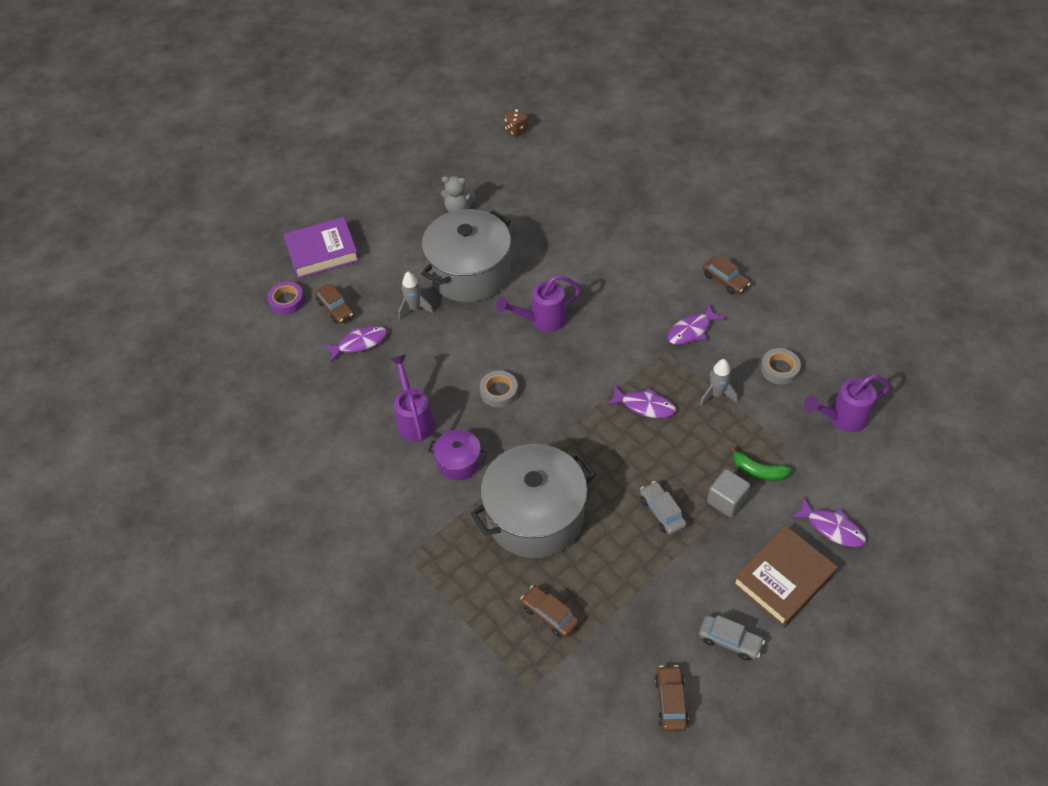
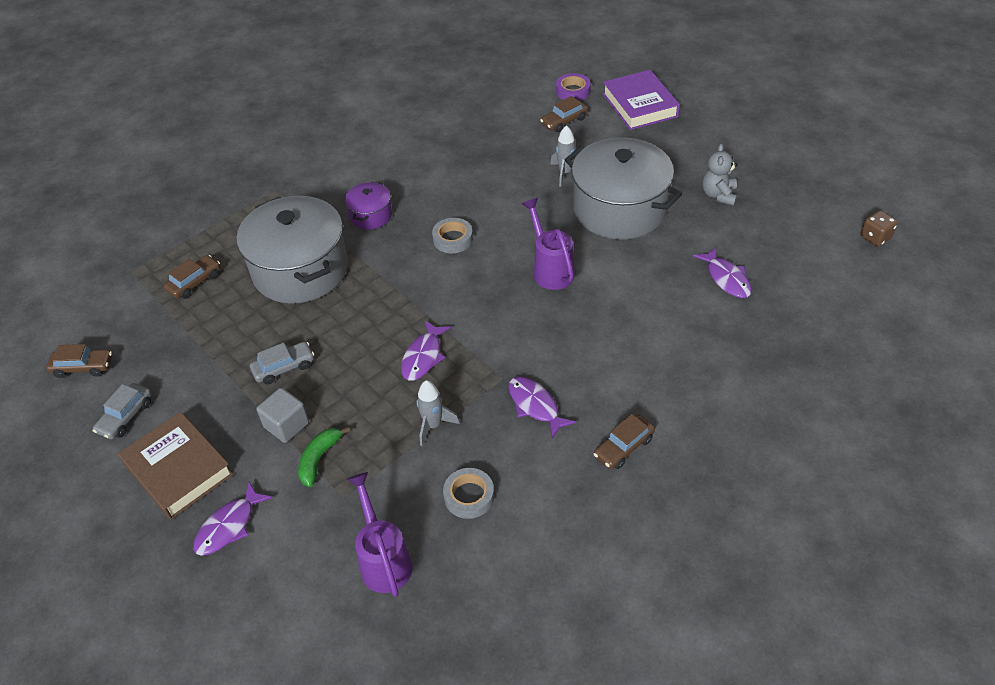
camera: 90 degrees right, 5 degrees down
(360, 343) = (519, 141): purple fish -> purple fish (726, 278)
(414, 419) = (424, 183): purple watering can -> none

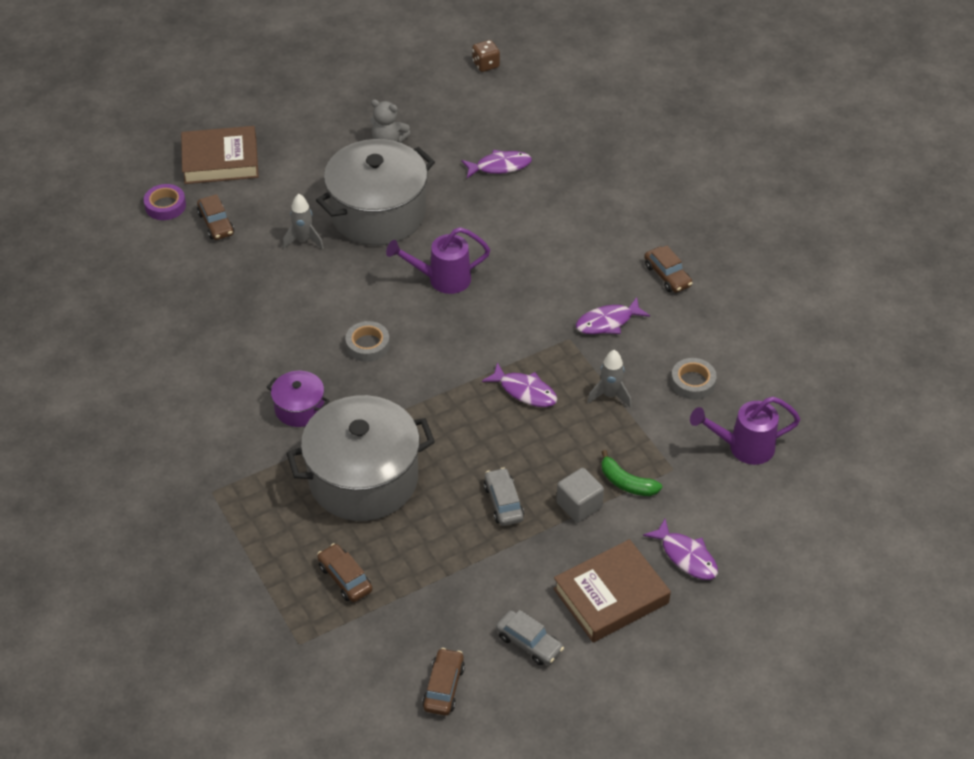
camera: 80 degrees left, 0 degrees up
(640, 105) = (220, 160): purple book -> brown book

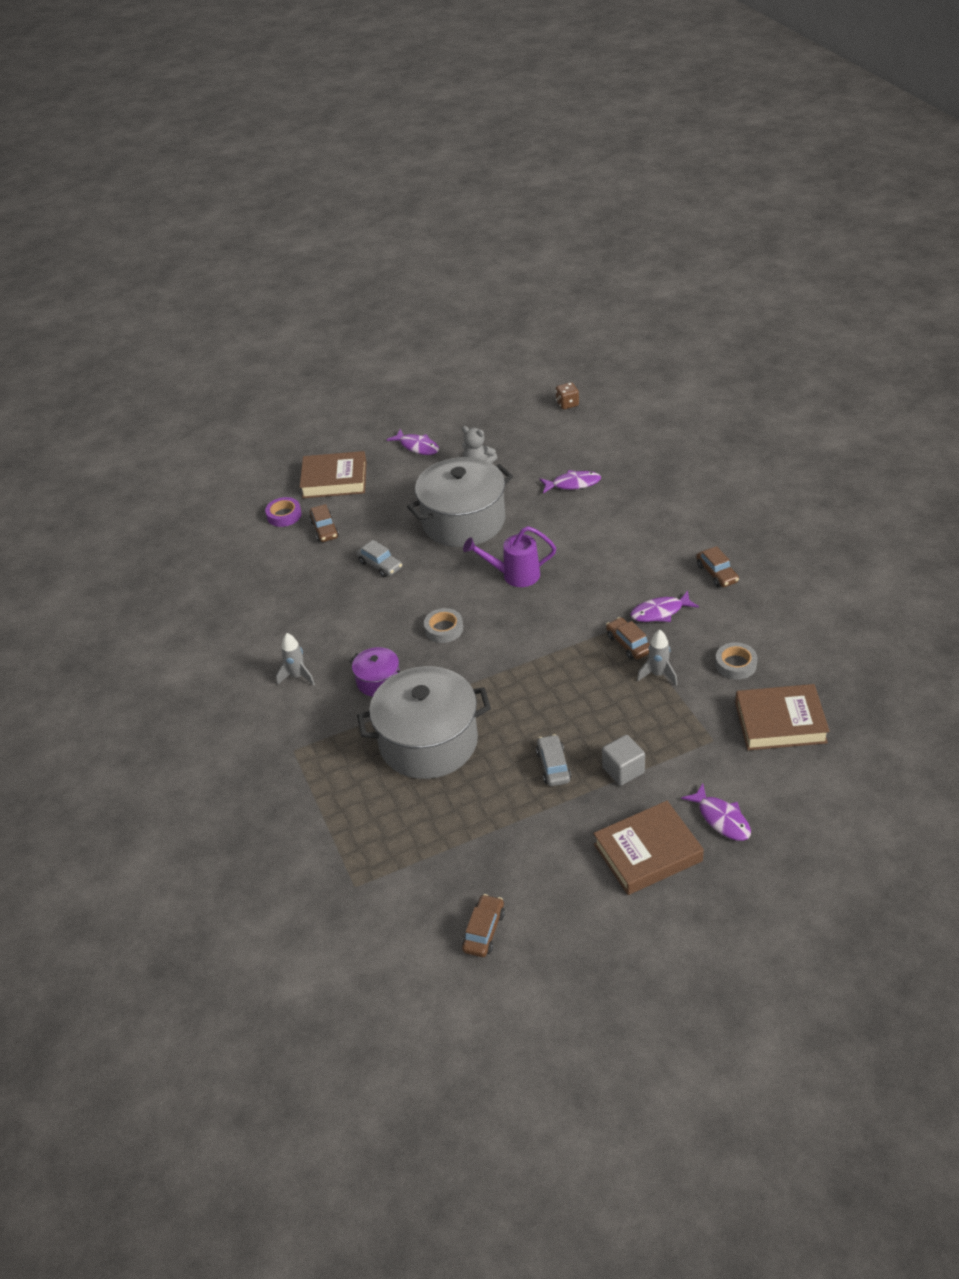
camera: 10 degrees right, 5 degrees down
(304, 240) = (397, 543): grey rocket -> grey rocket (297, 676)
(345, 578) = (403, 829): brown car -> brown car (628, 644)
(525, 391) = (580, 670): purple fish -> purple fish (417, 447)
(529, 643) = (567, 893): grey car -> grey car (380, 565)
(626, 483) = (669, 751): green banana -> none
(743, 447) = (780, 722): purple watering can -> brown book

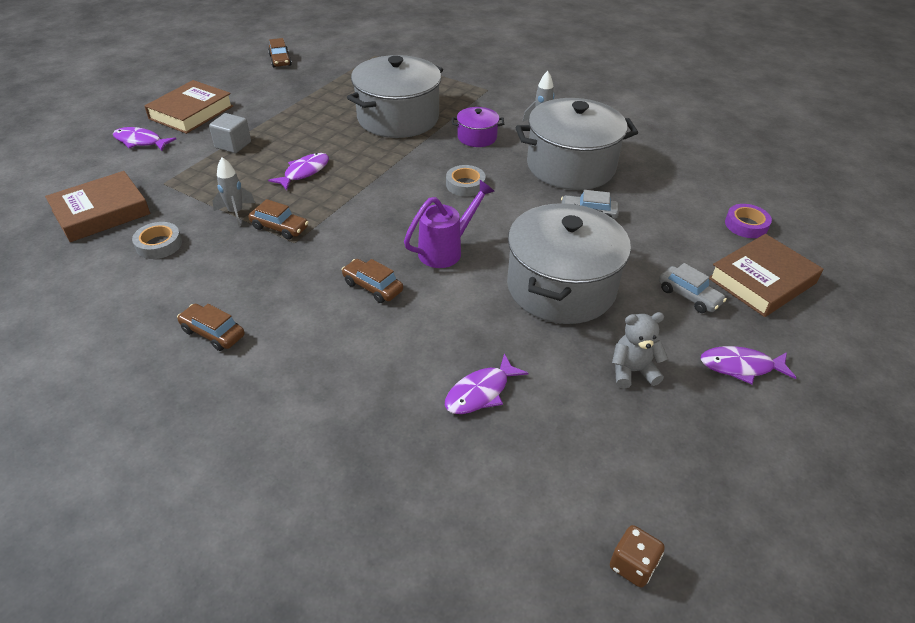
camera: 140 degrees right, 0 degrees up
(324, 529) = (687, 226): brown car -> brown car (372, 287)
(337, 613) = (570, 166): none -> grey pot
(553, 766) = (291, 132): grey car -> grey car (689, 296)
(660, 612) = (262, 267): purple fish -> purple fish (304, 172)

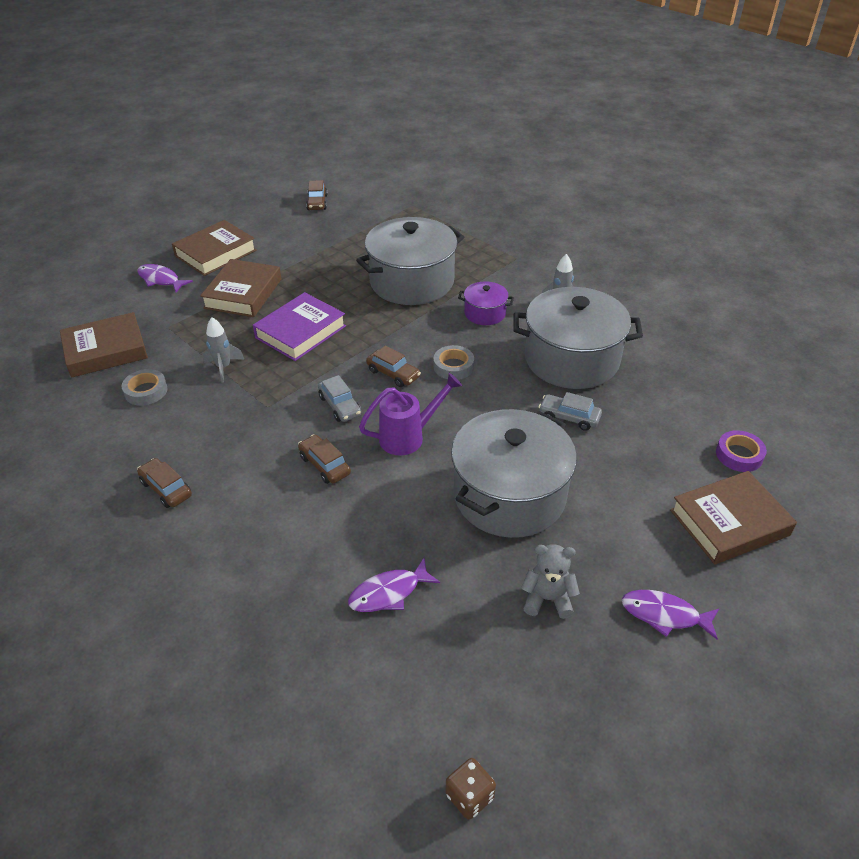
camera: 15 degrees right, 0 degrees up
(233, 145) = (243, 293): grey cube -> brown book
(279, 228) = (258, 389): brown car -> brown car (393, 374)
(304, 172) = (300, 332): purple fish -> purple book
(689, 296) = (640, 527): grey car -> grey car (340, 406)

